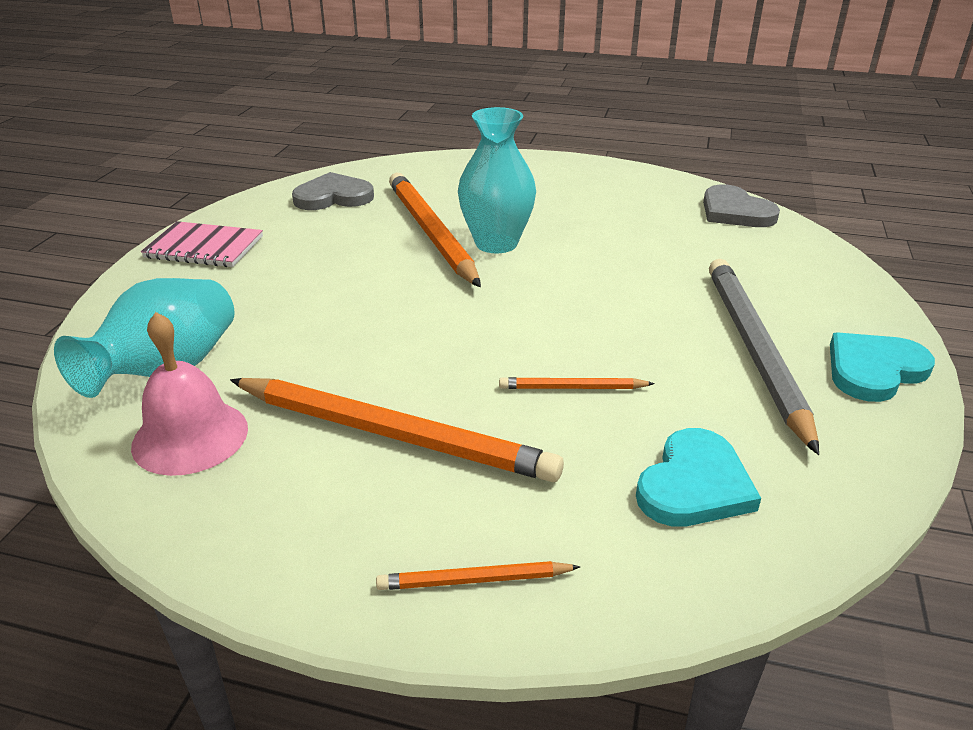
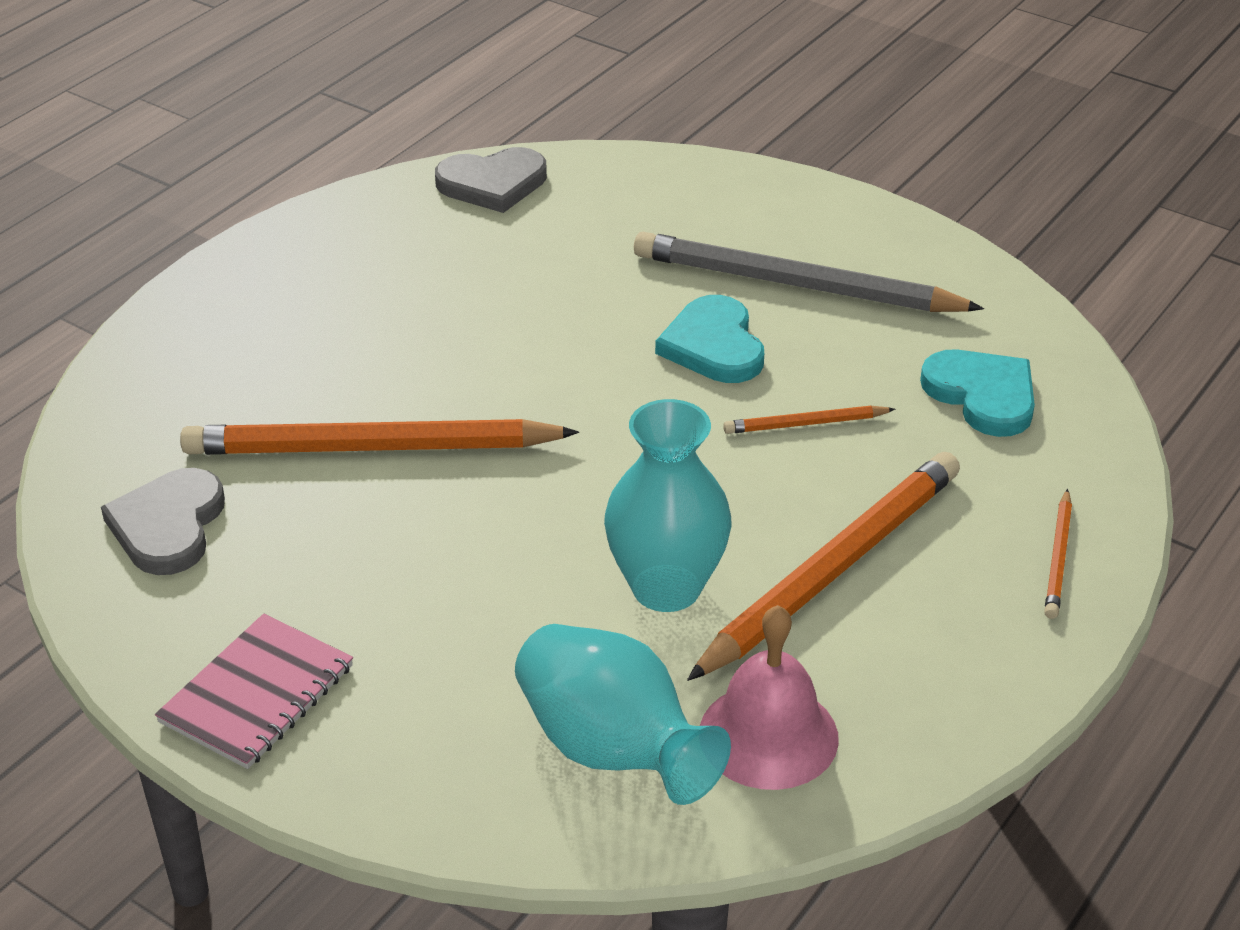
camera: 70 degrees left, 5 degrees up
(496, 243) = (446, 396): turquoise vase -> turquoise vase (666, 588)
(572, 388) = (805, 424): orange pencil -> orange pencil turned 60 degrees clockwise
(874, 370) = (863, 229): turquoise heart -> turquoise heart (713, 345)

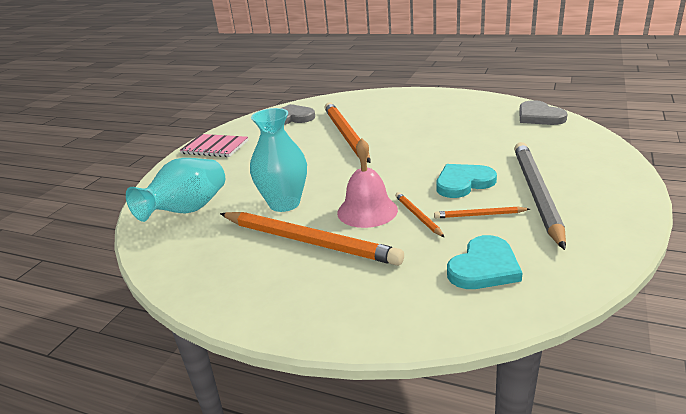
camera: 80 degrees right, 10 degrees down
(768, 735) = (196, 243): pink bell -> pink bell (367, 211)
(1058, 558) = (344, 315): orange pencil -> orange pencil (479, 215)

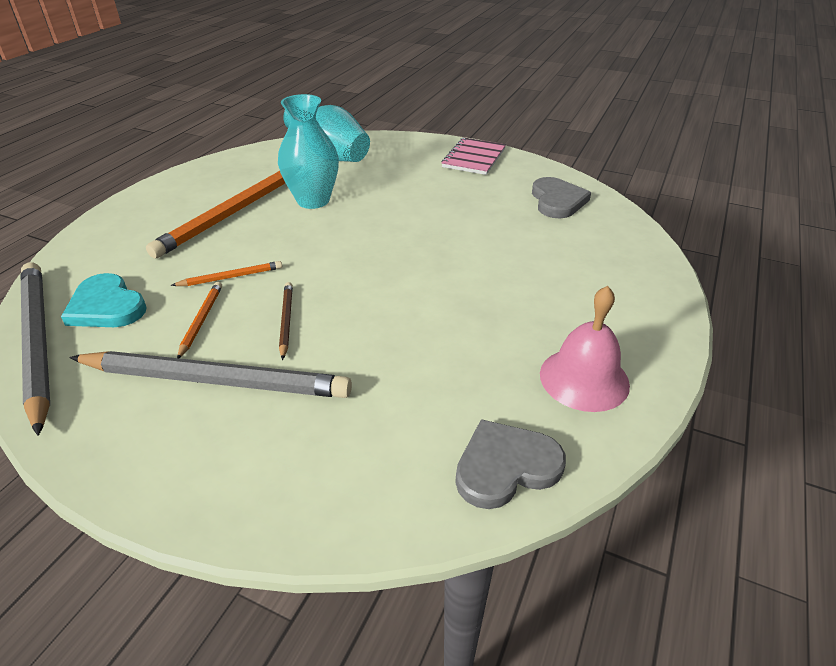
camera: 90 degrees right, 10 degrees up
(346, 135) = (481, 240): orange pencil -> none
(367, 211) = (265, 246): pink bell -> pink bell (584, 379)
(463, 183) = (286, 321): turquoise heart -> brown pencil
(552, 288) = (37, 343): none -> grey pencil

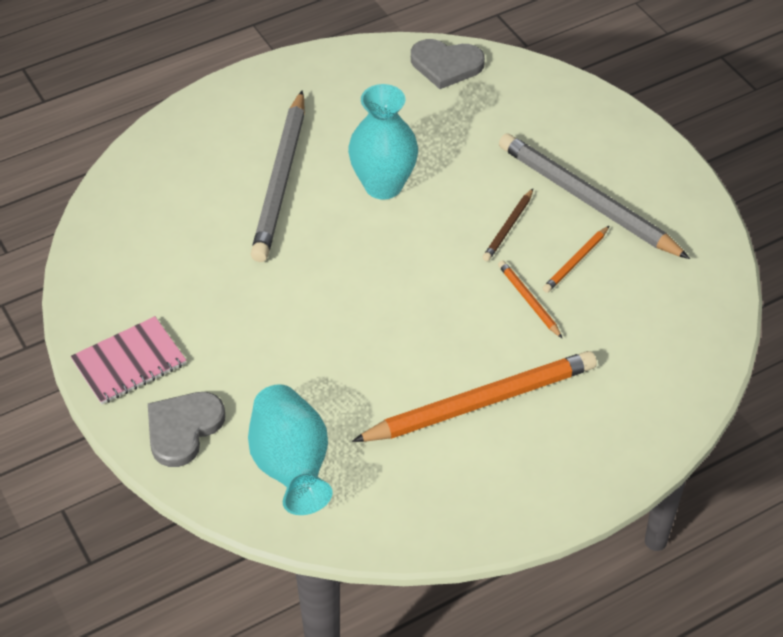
camera: 145 degrees left, 10 degrees up
(37, 343) = (715, 303): grey pencil -> grey pencil (281, 180)
(106, 306) = (651, 318): turquoise heart -> none
(231, 277) = (529, 300): orange pencil -> orange pencil turned 45 degrees clockwise
(313, 200) = (380, 379): turquoise vase -> turquoise vase (383, 185)
(557, 201) = (137, 242): grey heart -> grey heart (183, 429)
(584, 379) = (343, 84): pink bell -> none

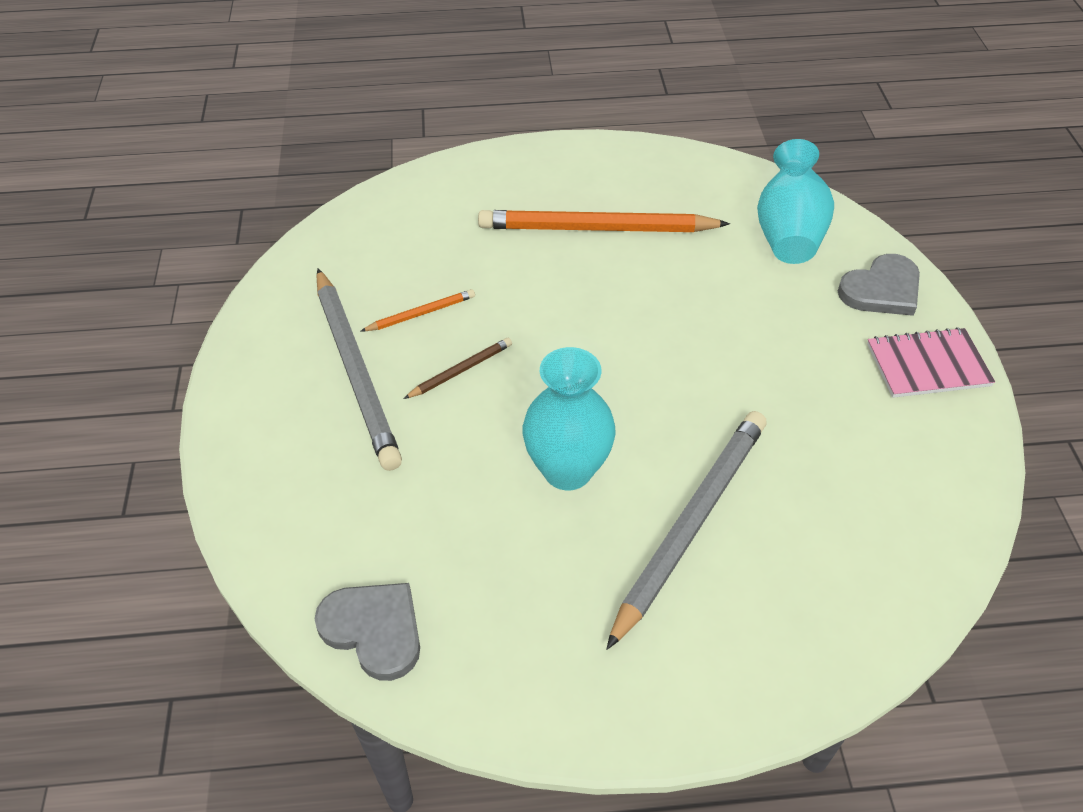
camera: 155 degrees left, 0 degrees up
(529, 300) = (494, 294): orange pencil -> none

